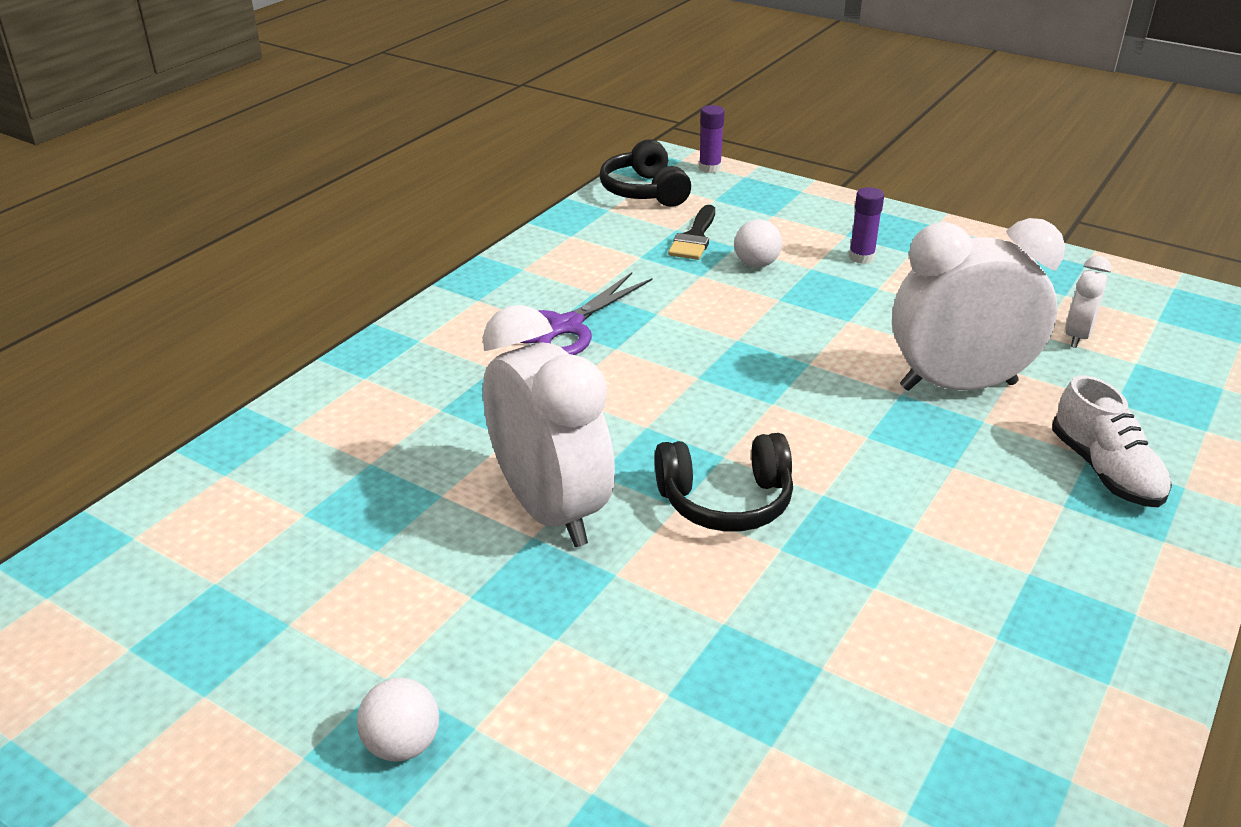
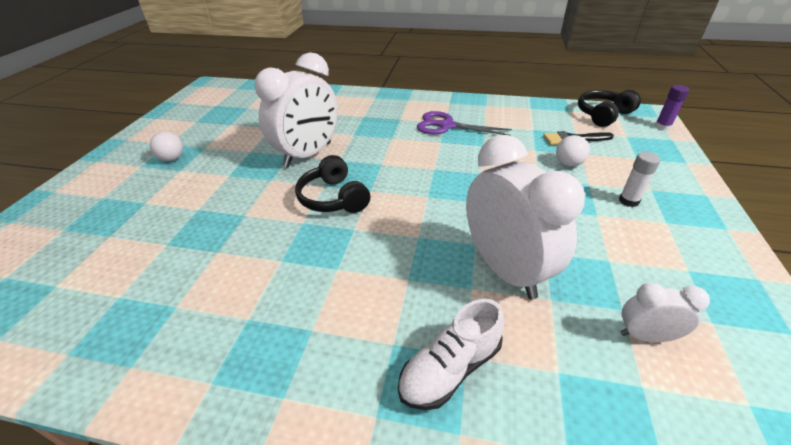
camera: 70 degrees right, 5 degrees up
(861, 257) = (628, 201): purple glue stick -> white glue stick

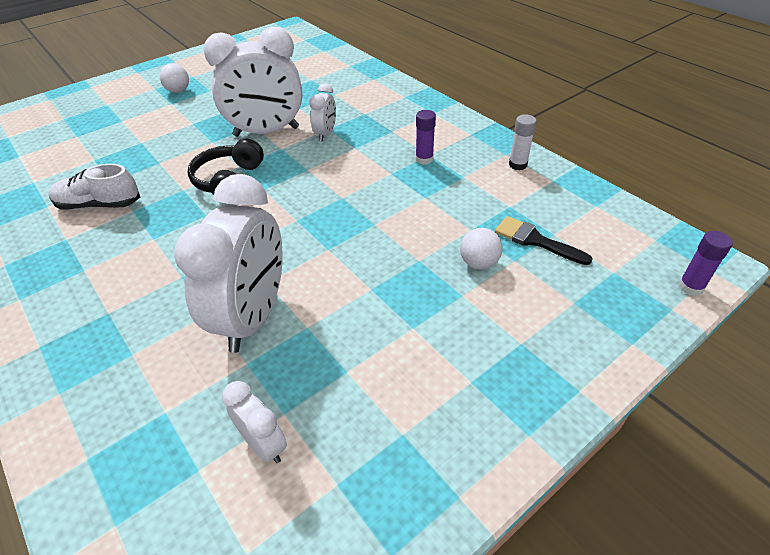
camera: 40 degrees right, 5 degrees up
(357, 138) = (326, 134): none -> white clock
(447, 126) = (424, 159): purple scissors -> purple glue stick
(450, 368) = (111, 353): white shoe -> white shoe (99, 205)
(603, 115) = (632, 232): black headphones -> none
(628, 201) = (471, 337): white glue stick -> white glue stick (518, 165)

